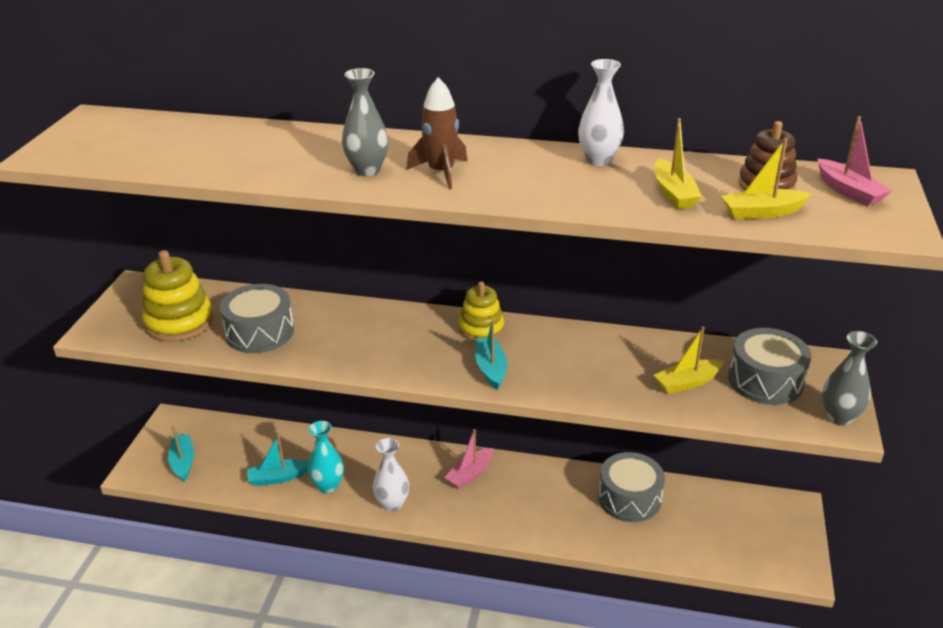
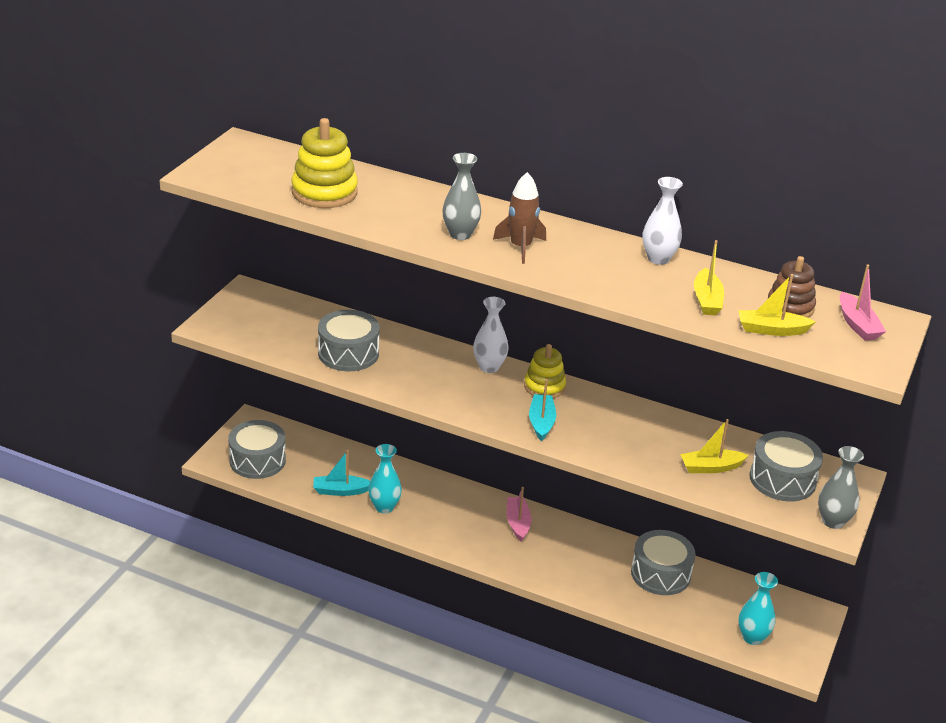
camera: 10 degrees right, 0 degrees up
(179, 322) = (280, 331): yellow stacking toy -> yellow stacking toy (324, 192)
(183, 462) = (257, 460): turquoise boat -> grey drum
(392, 504) = (439, 534): white vase -> white vase (489, 367)
(470, 474) = (518, 523): pink boat -> pink boat turned 120 degrees clockwise
(745, 549) = (752, 637): none -> turquoise vase

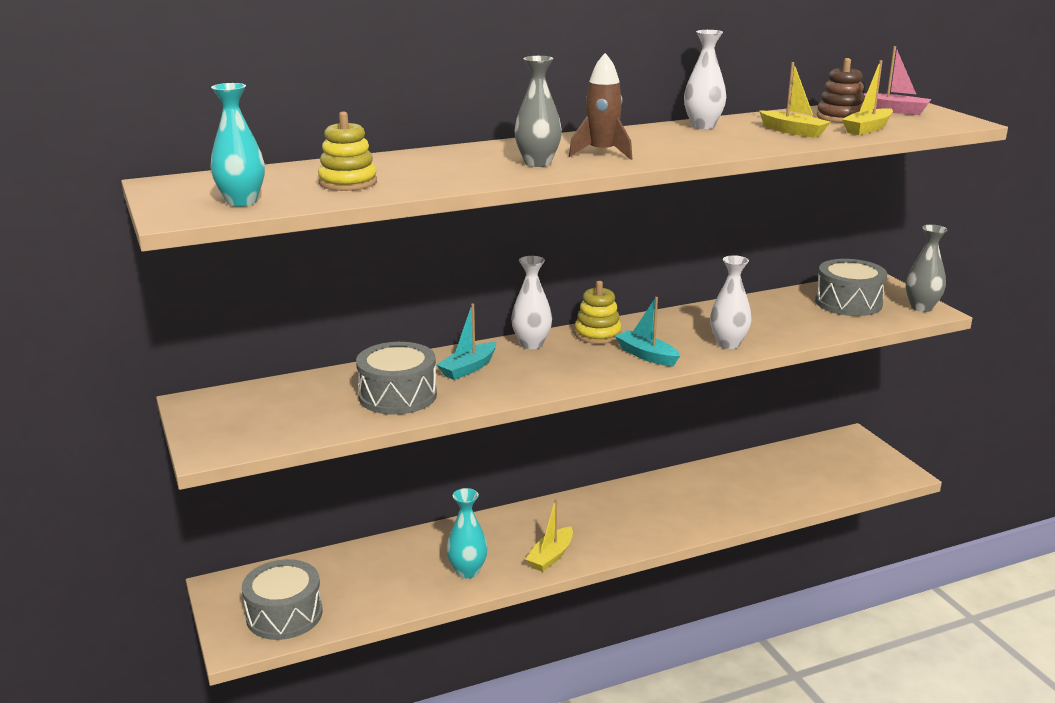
camera: 45 degrees left, 10 degrees down
(324, 192) = (348, 182): yellow stacking toy -> yellow stacking toy, size x0.66
(340, 491) = (408, 585): turquoise boat -> turquoise boat (468, 368)
(518, 523) = (587, 511): pink boat -> none
(614, 450) = (728, 344): none -> white vase
(660, 574) = (734, 477): grey drum -> none
(711, 467) = (801, 319): yellow boat -> yellow boat (551, 556)
(752, 637) = (852, 476): turquoise vase -> turquoise vase (241, 202)

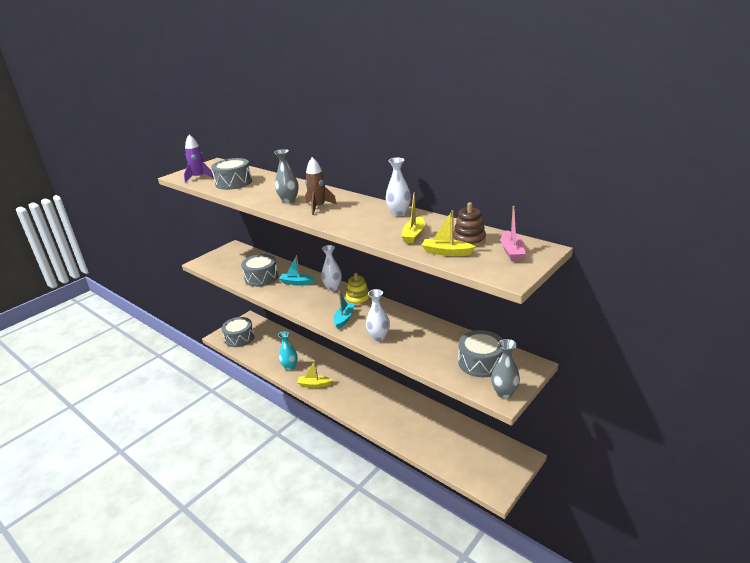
camera: 65 degrees right, 5 degrees up
(241, 202) = (199, 177): turquoise vase -> purple rocket
(348, 182) = (233, 182): yellow stacking toy -> grey drum

